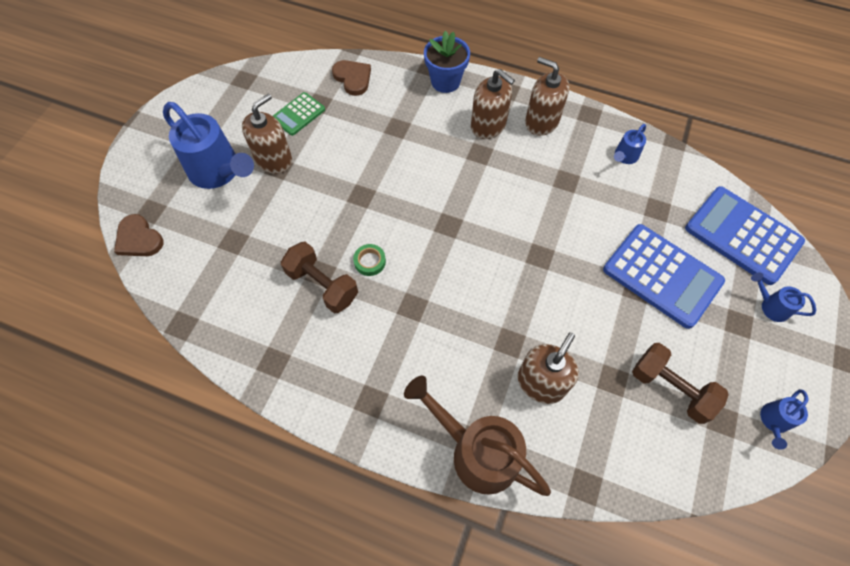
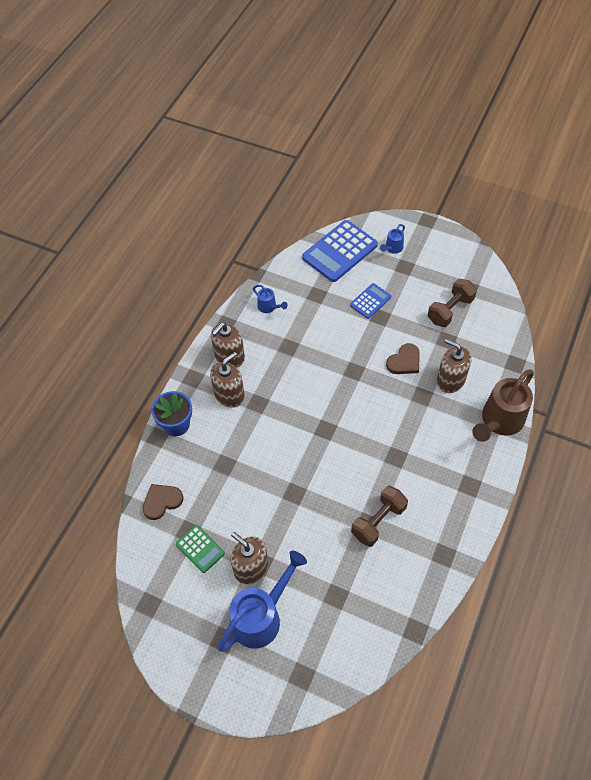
camera: 85 degrees left, 5 degrees down
(139, 239) = (332, 682): brown heart -> brown heart (404, 361)
(370, 261) = (357, 486): green tape -> none
(662, 276) = (370, 301): blue calculator -> blue calculator, size x0.53
(773, 422) = (468, 264): blue watering can -> none

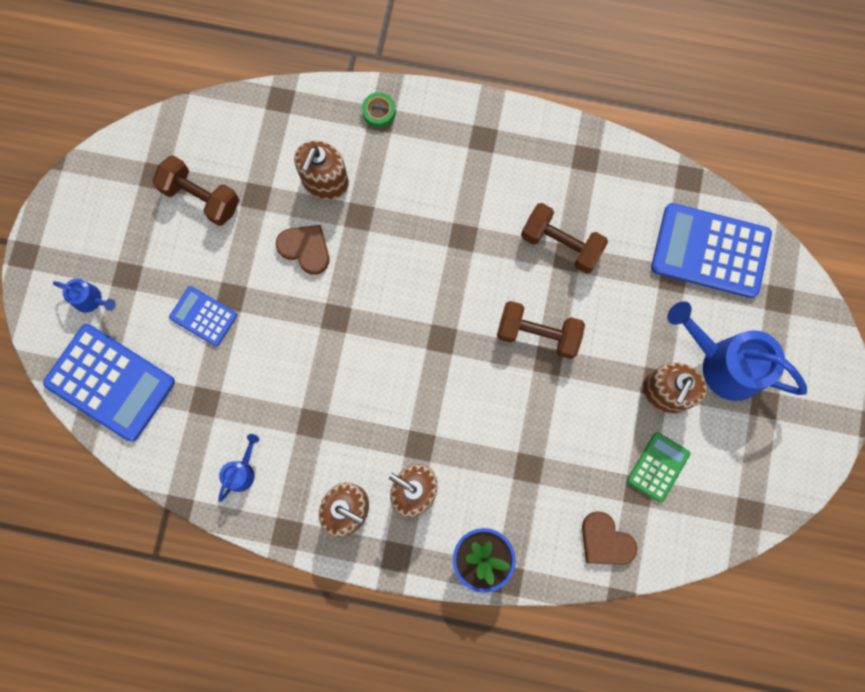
camera: 105 degrees left, 20 degrees up
(315, 490) = (538, 334): none -> brown dumbbell
(352, 631) = (710, 251): none -> blue calculator
(499, 421) = (379, 111): brown watering can -> green tape

